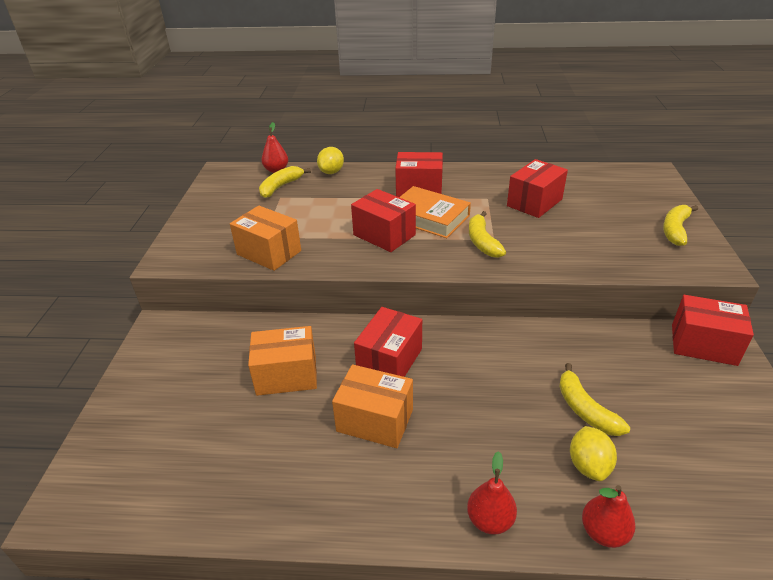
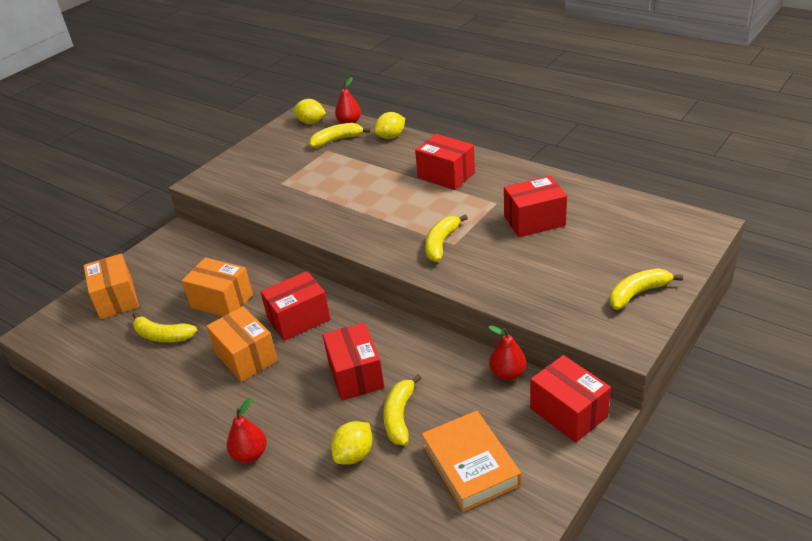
camera: 35 degrees right, 0 degrees up
(236, 179) = (311, 122): none -> yellow lemon
(251, 439) = (162, 336): none -> yellow banana
(269, 252) = (271, 198): orange box -> orange box (116, 299)
(384, 235) = (369, 210): red box -> red box (356, 375)
(429, 217) = (423, 206): orange book -> orange book (470, 465)
(603, 532) = (312, 499): red pear -> red pear (507, 373)

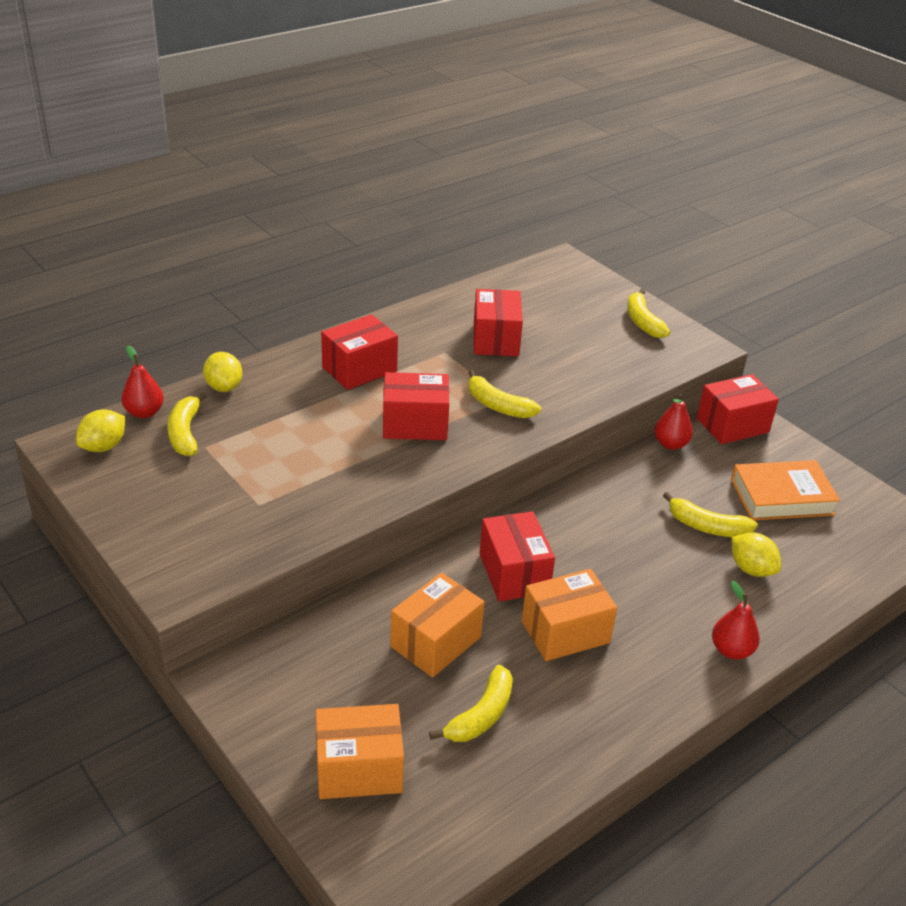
camera: 80 degrees left, 0 degrees up
(356, 375) = (634, 545): red box -> red box (415, 424)

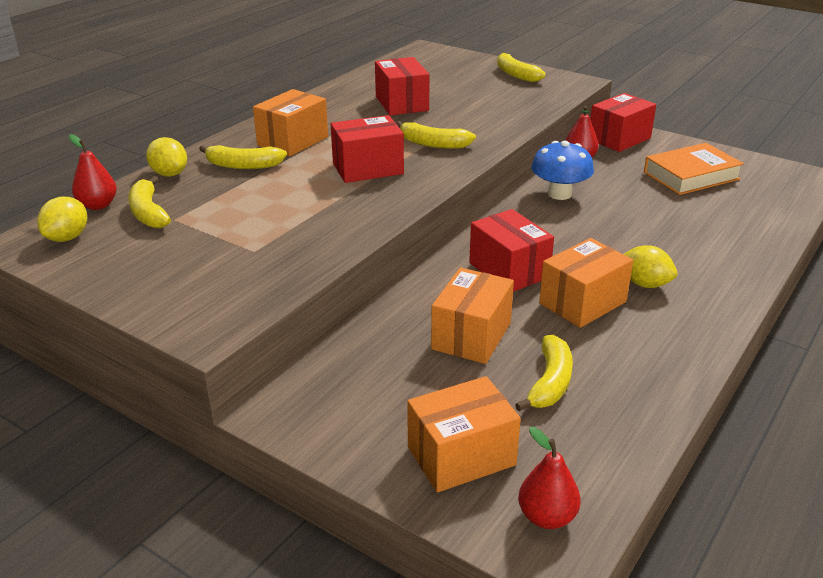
camera: 15 degrees left, 5 degrees down
(359, 369) = (293, 141): red box -> orange box
(621, 487) = (559, 194): none -> blue mushroom
(707, 527) = (647, 206): yellow banana -> yellow banana (243, 165)
(731, 650) = (729, 284): red pear -> red pear (547, 517)
(751, 569) = (703, 226): yellow lemon -> yellow lemon (644, 284)

